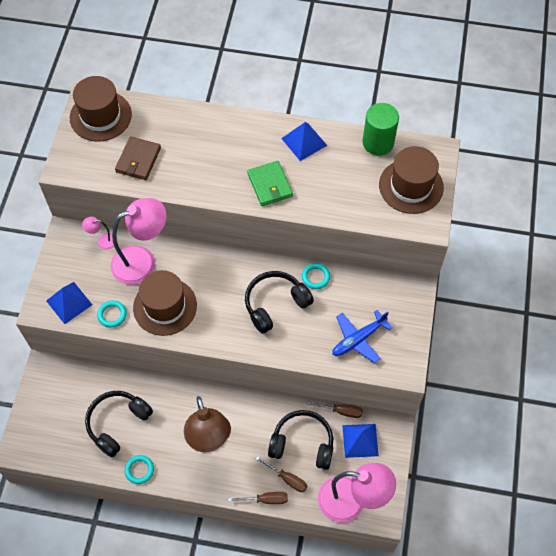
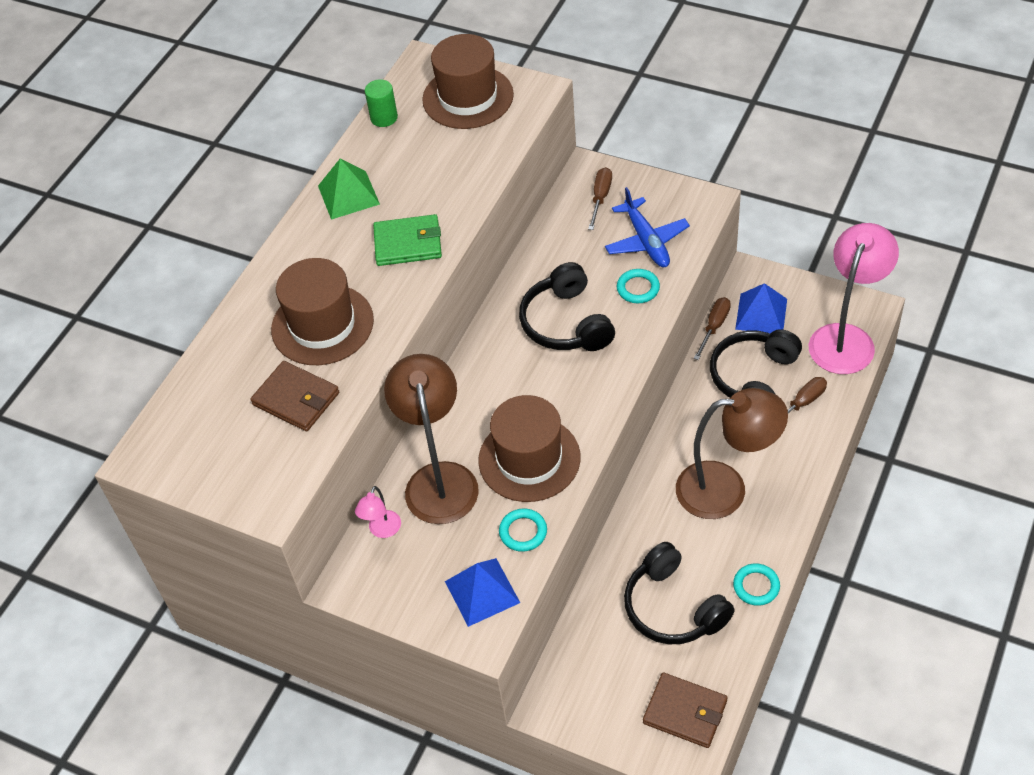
camera: 70 degrees left, 10 degrees down
(49, 442) = (685, 712): none -> brown wallet
(100, 116) = (185, 441): brown hat -> brown hat (322, 325)
(142, 261) = (439, 479): pink lamp -> brown lamp
(265, 499) = (828, 433): brown screwdriver -> brown screwdriver (600, 198)
(304, 142) = (348, 195): blue pyramid -> green pyramid
(315, 277) = (536, 271): turquoise ring -> turquoise ring (638, 288)
(378, 142) = (384, 118): green cylinder -> green cylinder, size x0.59

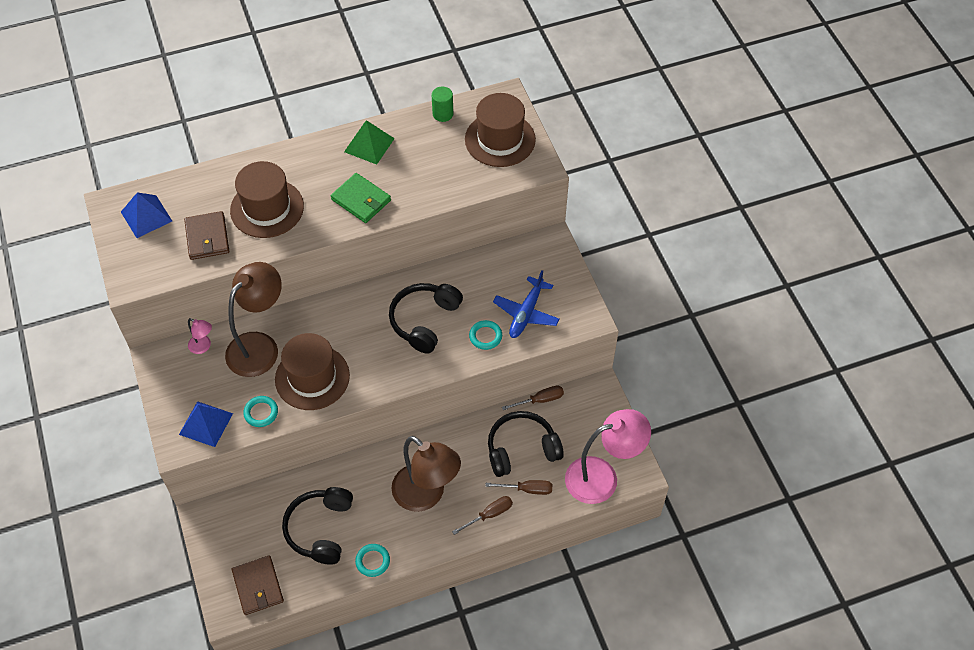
camera: 40 degrees right, 5 degrees up
(382, 530) = (203, 347): pink lamp -> pink lamp turned 120 degrees counterclockwise
(600, 198) = (536, 264): brown screwdriver -> brown screwdriver (489, 515)
(761, 314) = (575, 417): blue pyramid -> blue pyramid (146, 216)

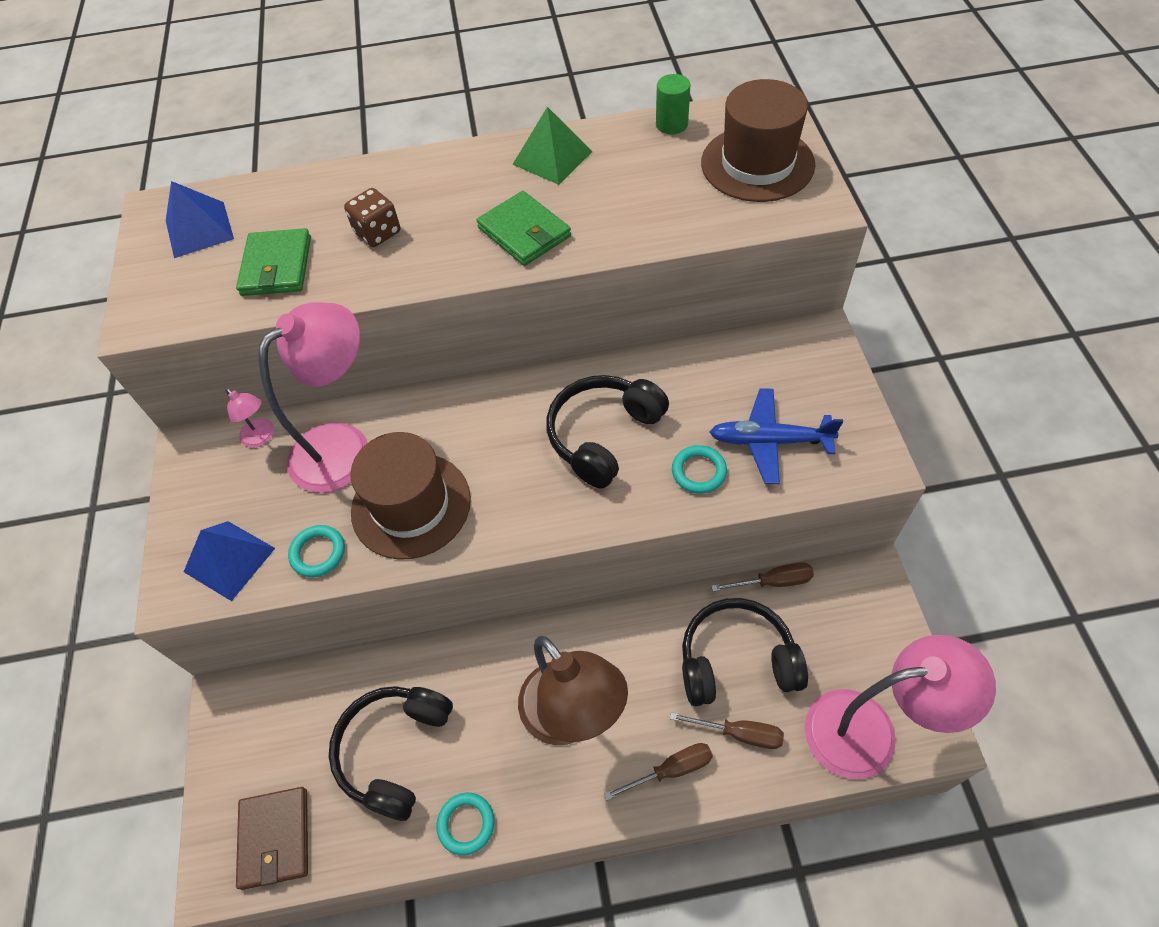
camera: 15 degrees right, 0 degrees up
(207, 237) = (276, 266): brown wallet -> green wallet
(259, 346) = (344, 446): brown lamp -> pink lamp
(267, 208) = (378, 232): brown hat -> brown dice
(526, 313) = (770, 441): blue plane -> blue plane turned 60 degrees clockwise

